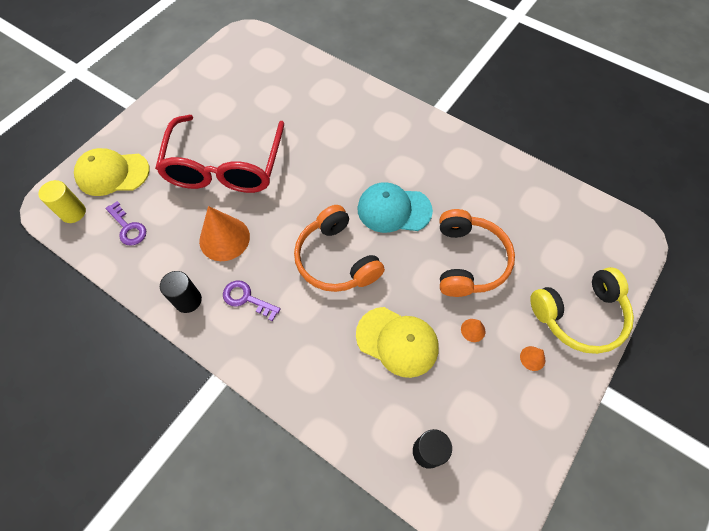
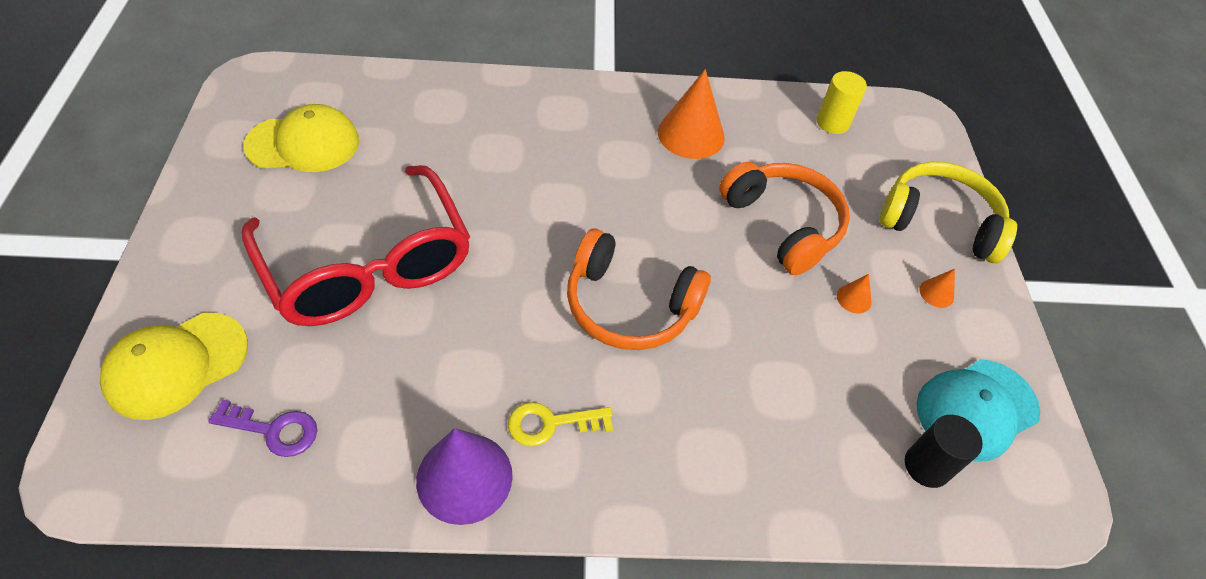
camera: 40 degrees left, 10 degrees down
(73, 212) = (147, 461): yellow cylinder -> yellow cylinder (832, 123)
(188, 300) = (464, 477): black cylinder -> purple cone
(224, 238) = (449, 362): orange cone -> orange cone (691, 134)
(246, 299) = (551, 423): purple key -> yellow key
(394, 209) = (649, 209): turquoise cap -> turquoise cap (976, 409)
(397, 341) = (786, 361): yellow cap -> yellow cap (303, 144)
(579, 315) = (939, 222): yellow headphones -> yellow headphones turned 105 degrees counterclockwise

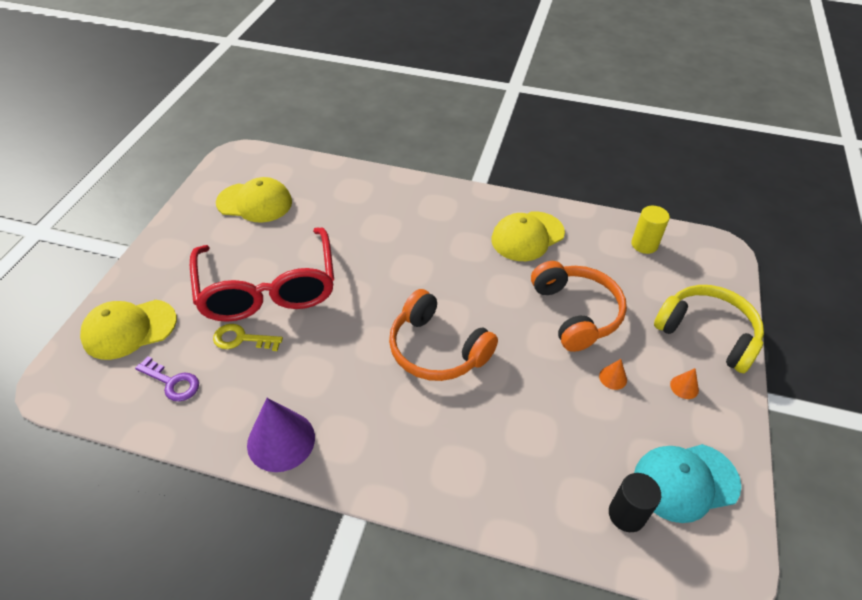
camera: 20 degrees right, 5 degrees down
(551, 423) = (352, 418): yellow key -> yellow key (242, 339)
(691, 134) = (527, 236): orange cone -> yellow cap

